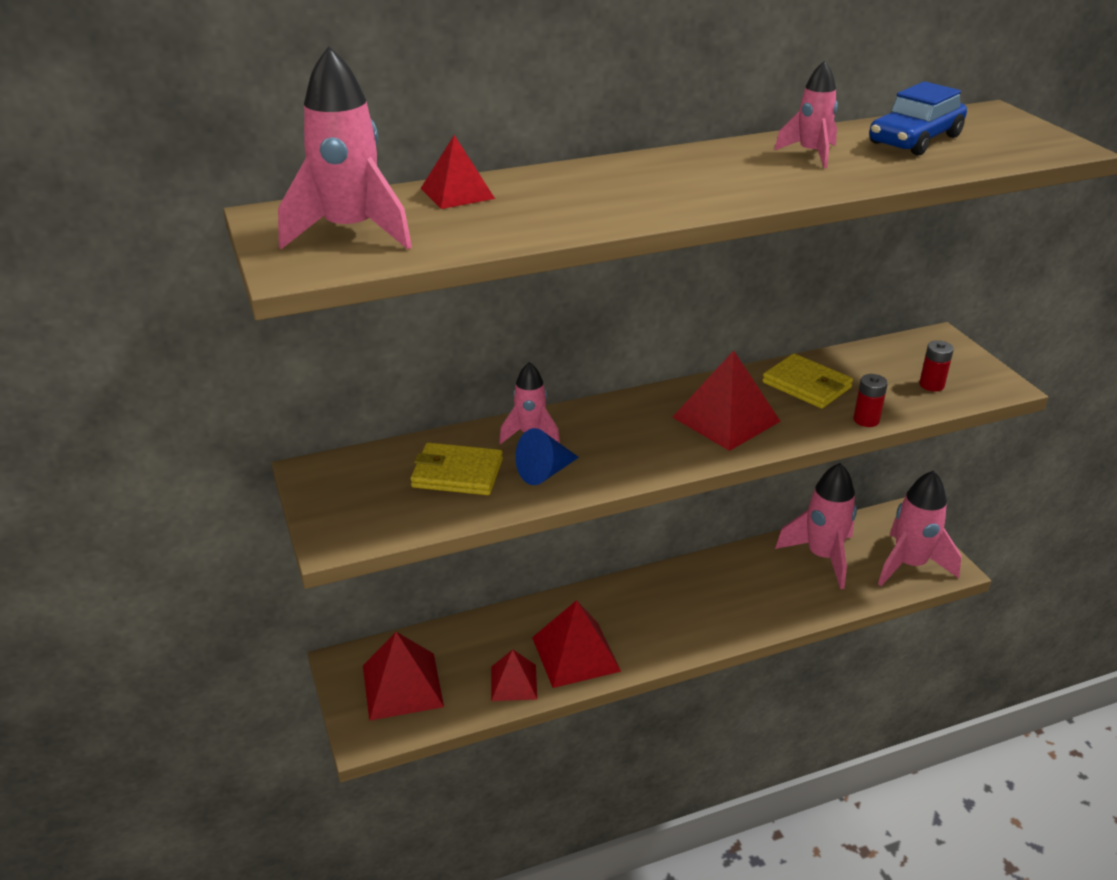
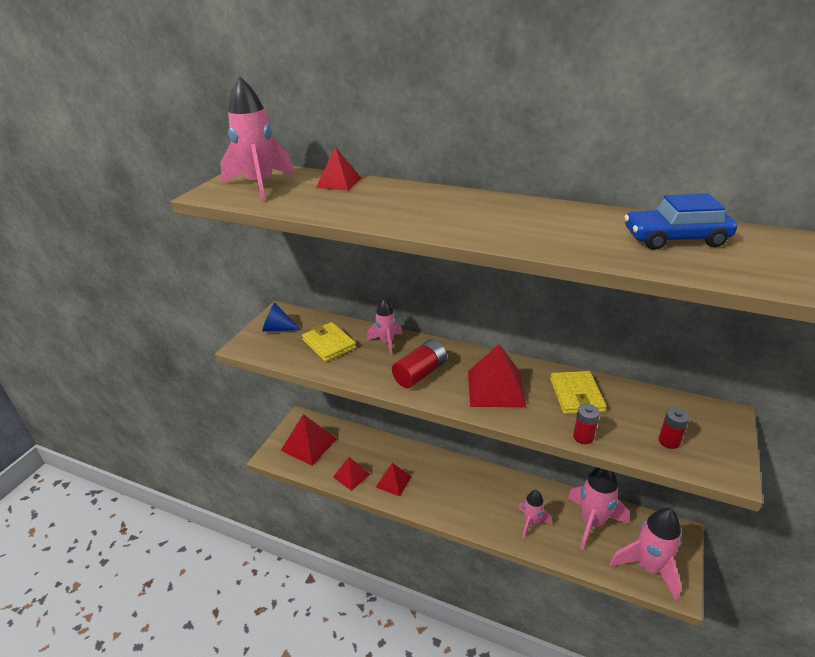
camera: 45 degrees right, 0 degrees up
(544, 472) = (364, 365): blue cone -> blue cone (278, 329)
(575, 654) = (393, 481): red pyramid -> red pyramid, size x0.62
(625, 447) = (420, 373): none -> red battery
(811, 154) = (573, 223): pink rocket -> pink rocket (531, 523)

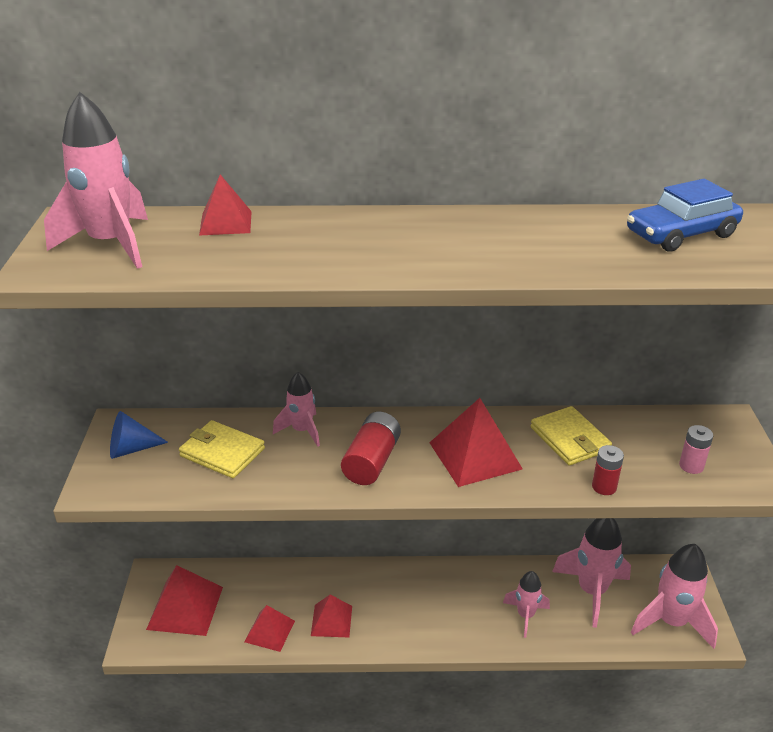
camera: 25 degrees left, 0 degrees up
(669, 441) = (691, 466): red battery -> pink battery

